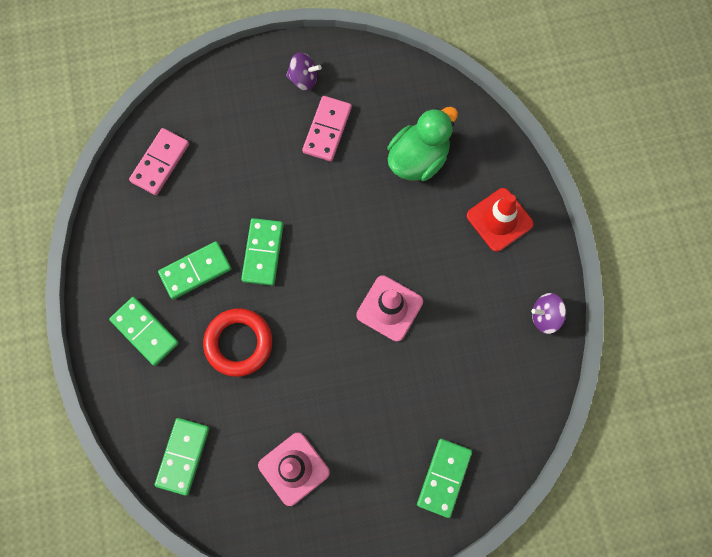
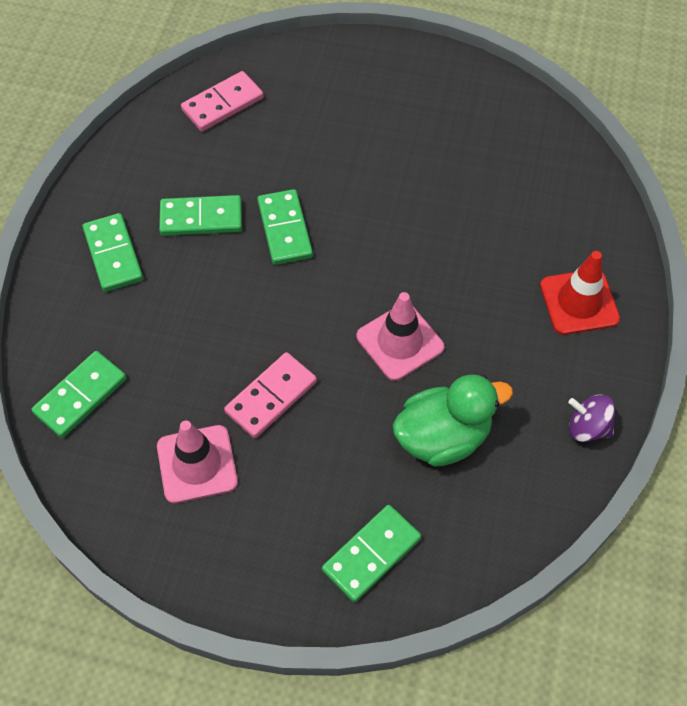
camera: 25 degrees right, 15 degrees down
(238, 343) = (208, 307): red ring -> none
(263, 252) = (285, 229): green domino -> green domino turned 45 degrees counterclockwise
(303, 79) = (420, 83): purple spinning top -> none
(327, 130) = (420, 139): pink domino -> pink domino (271, 397)
(418, 158) = (511, 204): green duck -> green duck (443, 437)

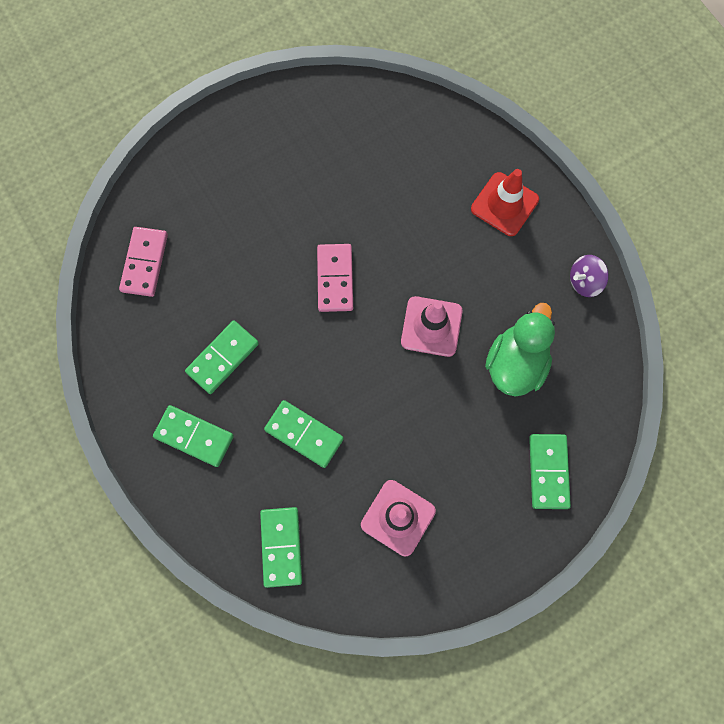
camera: 45 degrees left, 15 degrees up
(271, 397) = (395, 434): pink domino -> pink domino (335, 279)
(285, 229) = (284, 316): green domino -> green domino (304, 434)

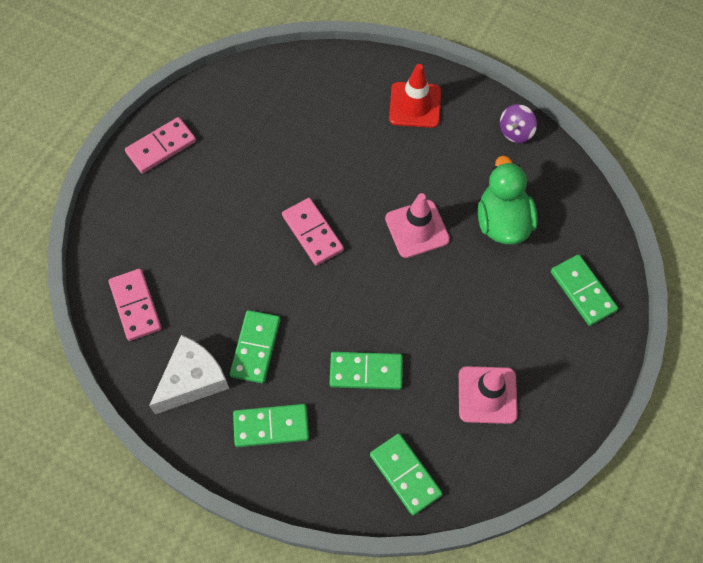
camera: 30 degrees left, 10 degrees down
(153, 357) = (192, 380): none -> white cheese
(250, 125) = (161, 147): none -> pink domino

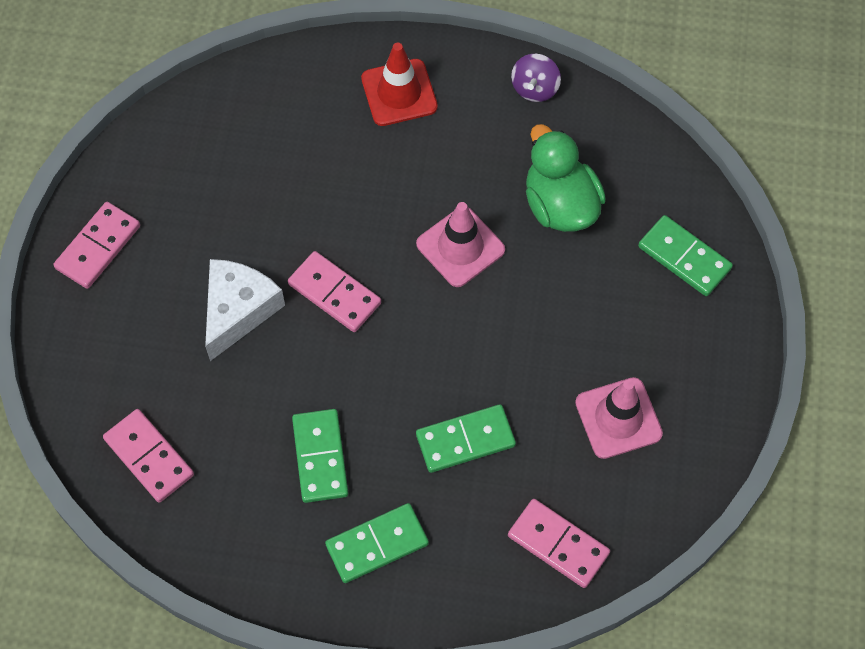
camera: 20 degrees left, 0 degrees up
(192, 380) = (258, 523): white cheese -> white cheese (238, 310)
(405, 475) = (558, 544): green domino -> pink domino

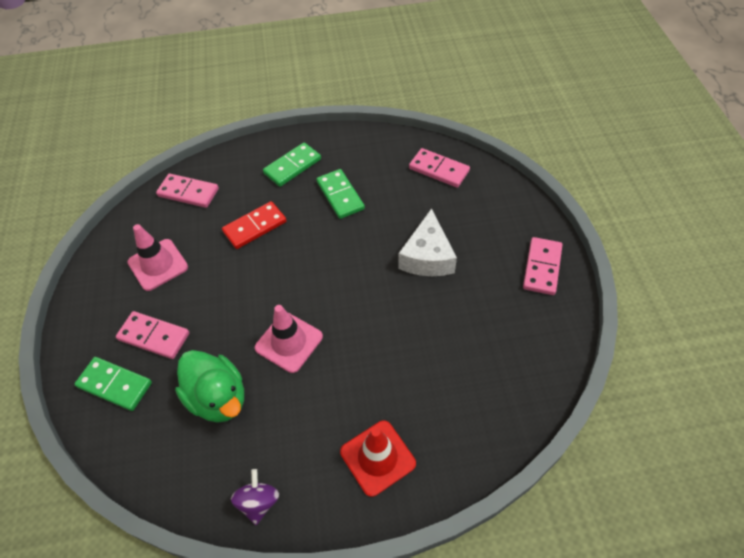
camera: 165 degrees right, 10 degrees down
(334, 294) = (368, 285): pink domino -> pink domino (154, 336)
(465, 440) = (255, 227): green domino -> red domino

